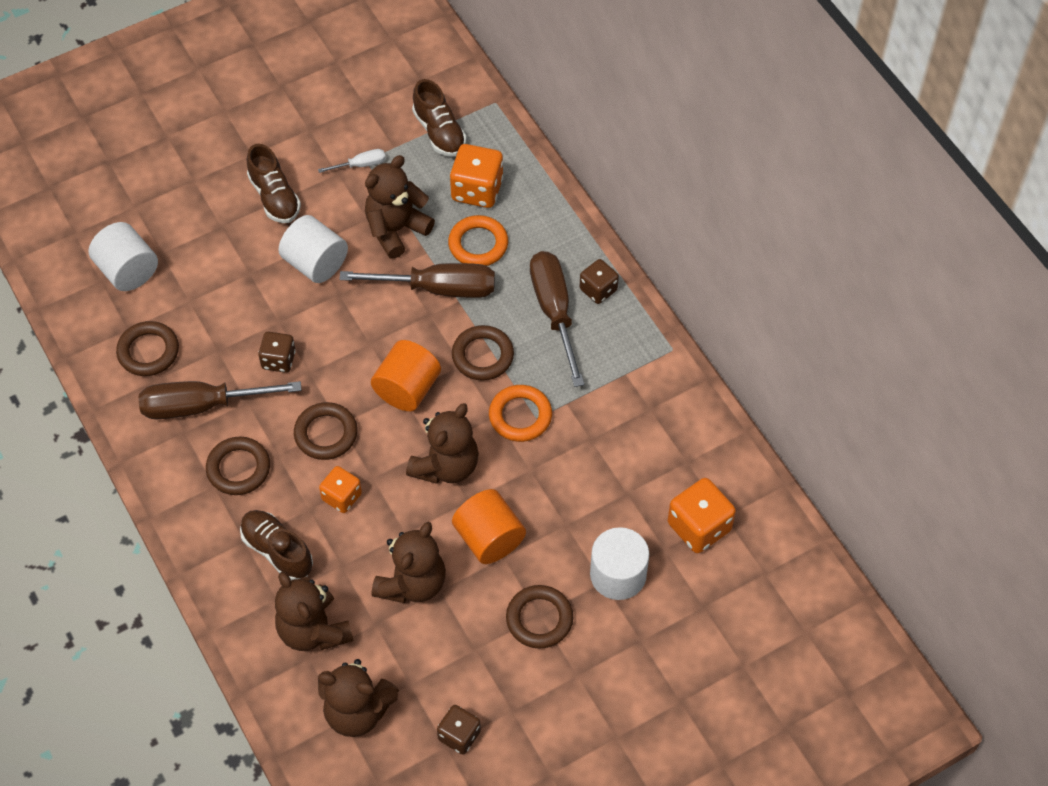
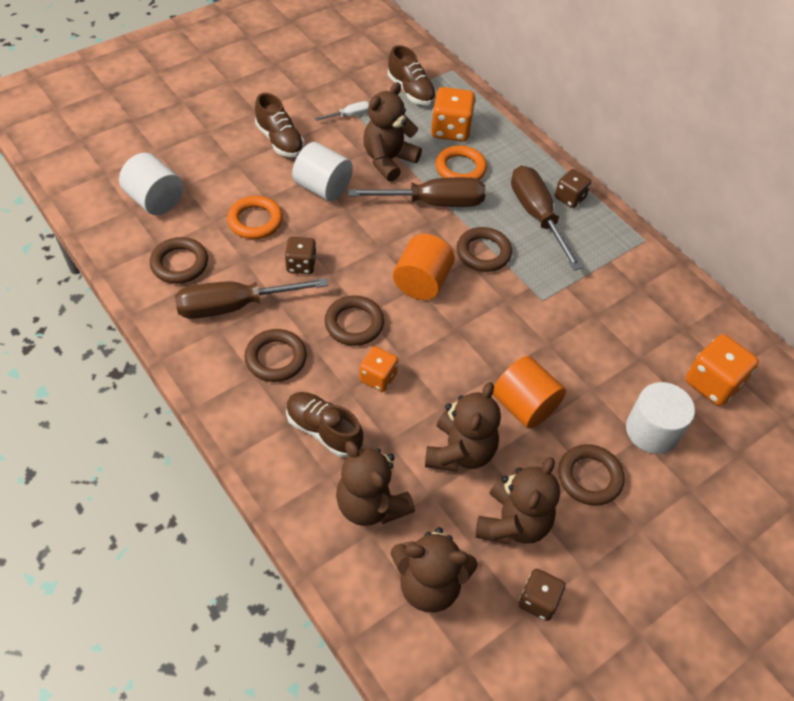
camera: 10 degrees left, 5 degrees down
(446, 466) = (470, 344): brown teddy bear -> brown teddy bear (512, 523)
(520, 416) = (528, 299): orange ring -> orange ring (255, 221)

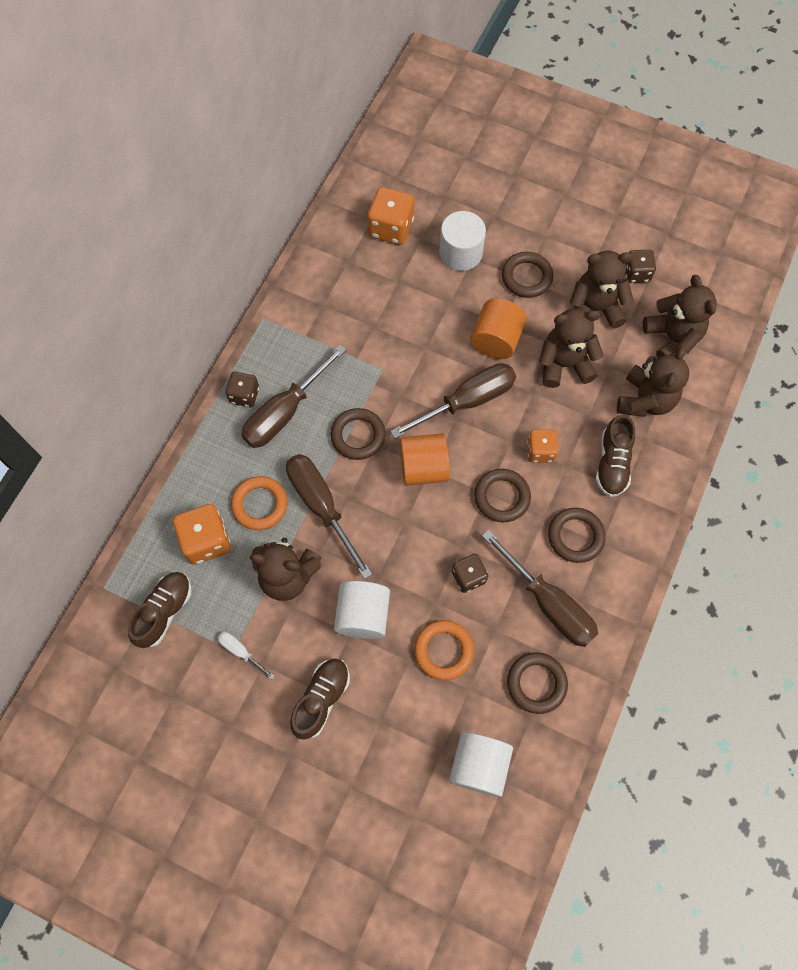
camera: 115 degrees left, 15 degrees up
(468, 348) = (468, 401): none -> brown screwdriver

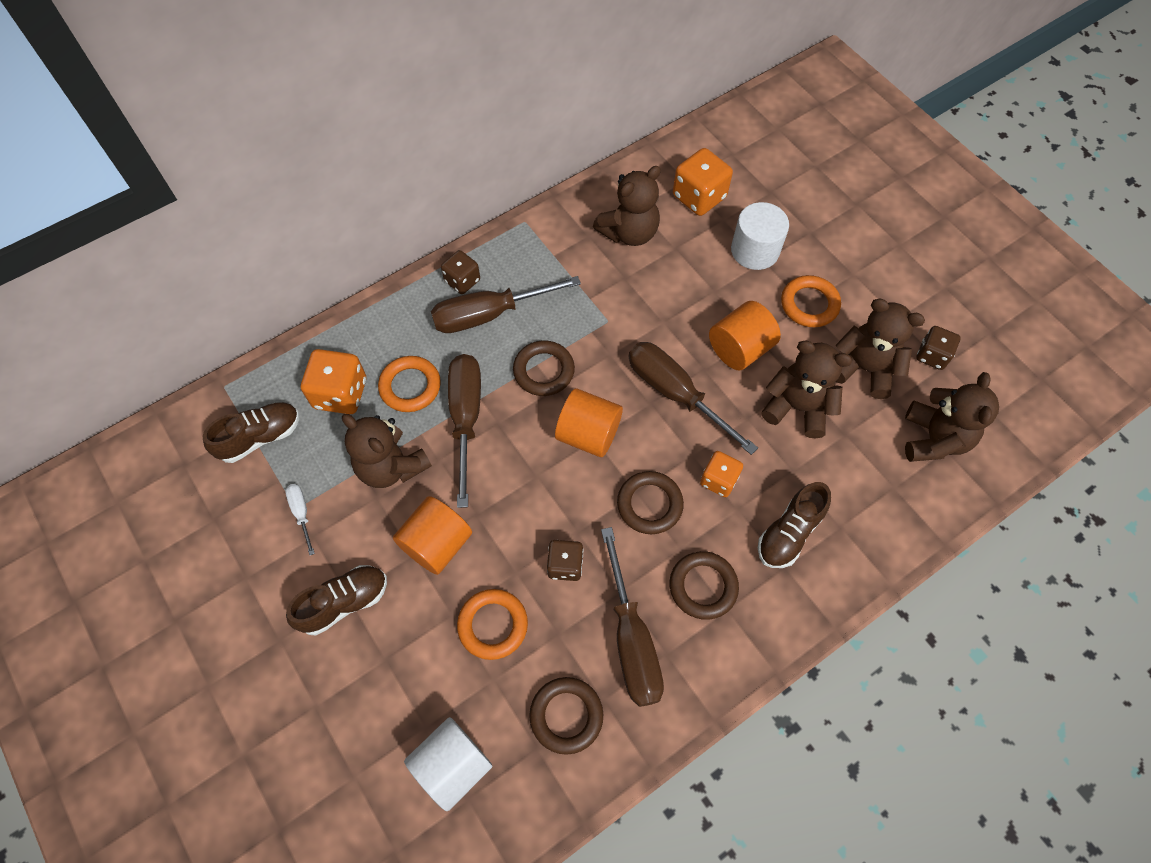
camera: 30 degrees right, 5 degrees down
(363, 615) = (437, 544): white cylinder -> orange cylinder
(468, 401) = (674, 393): brown screwdriver -> brown screwdriver turned 135 degrees counterclockwise
(526, 277) = (809, 304): brown ring -> orange ring
(645, 400) = (865, 487): brown teddy bear -> brown teddy bear (629, 232)

